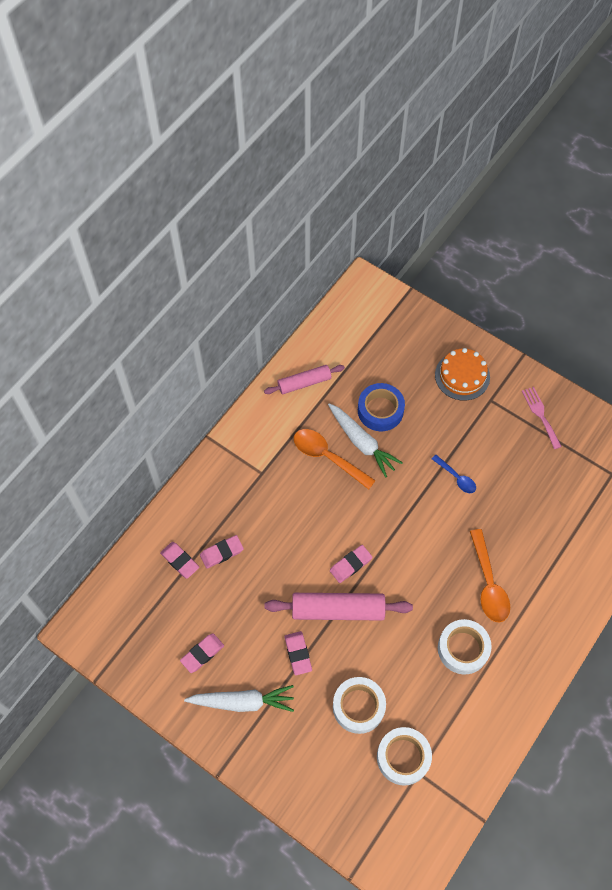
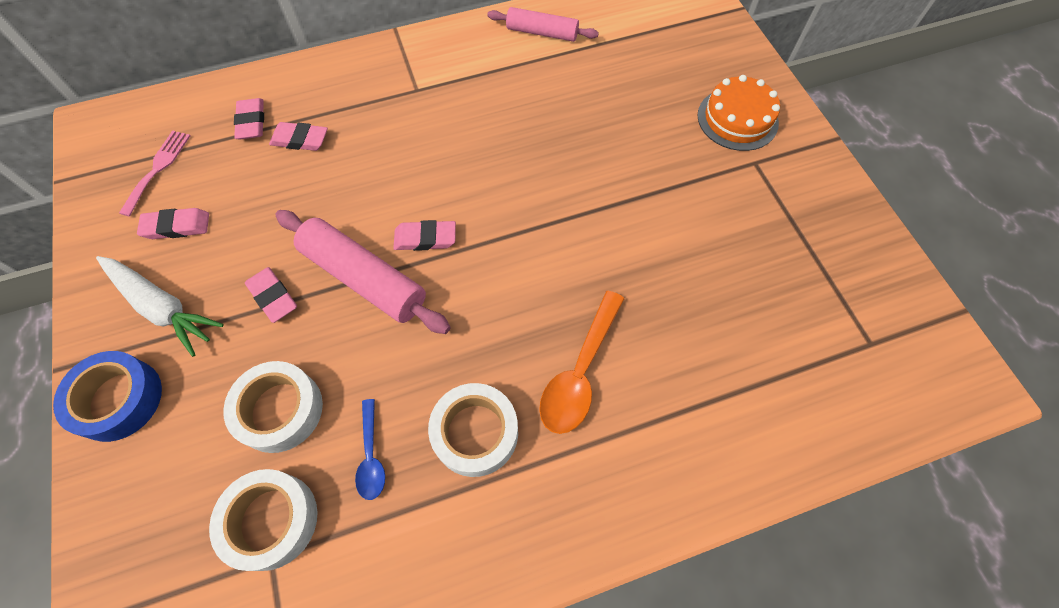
camera: 35 degrees right, 0 degrees up
(298, 654) = (273, 296): pink eraser -> pink eraser turned 60 degrees counterclockwise
(327, 457) = (502, 113): orange spoon -> none
(362, 443) = (554, 121): white carrot -> none
(380, 410) = (605, 101): blue tape -> blue tape (118, 399)
(456, 477) = (640, 221): blue spoon -> blue spoon (371, 456)
(540, 415) = (813, 214): pink fork -> pink fork (158, 168)

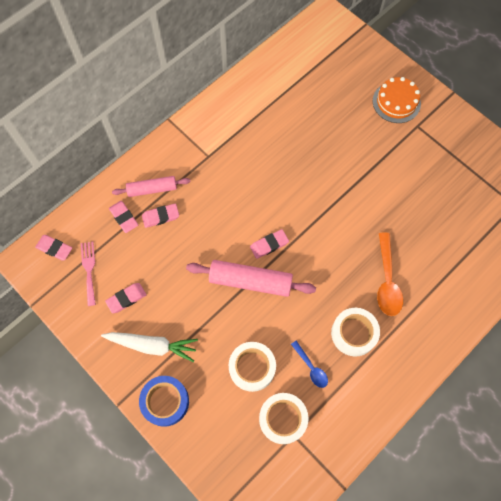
camera: 25 degrees left, 5 degrees up
(273, 296) = (208, 313): pink eraser -> pink eraser (54, 248)
(542, 33) = (259, 88): pink rolling pin -> pink rolling pin (152, 189)

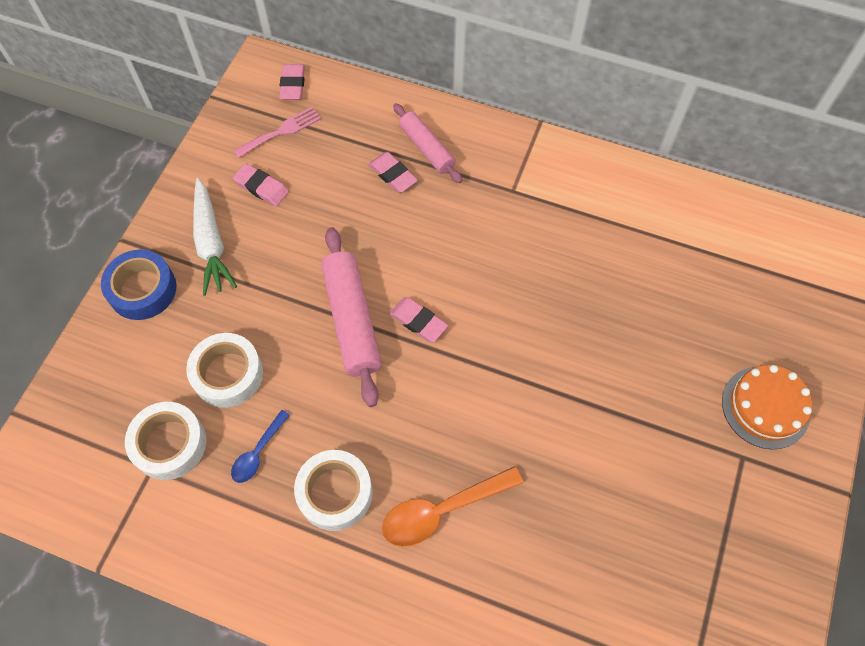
camera: 65 degrees right, 5 degrees down
(124, 217) = (370, 136): pink eraser -> none

